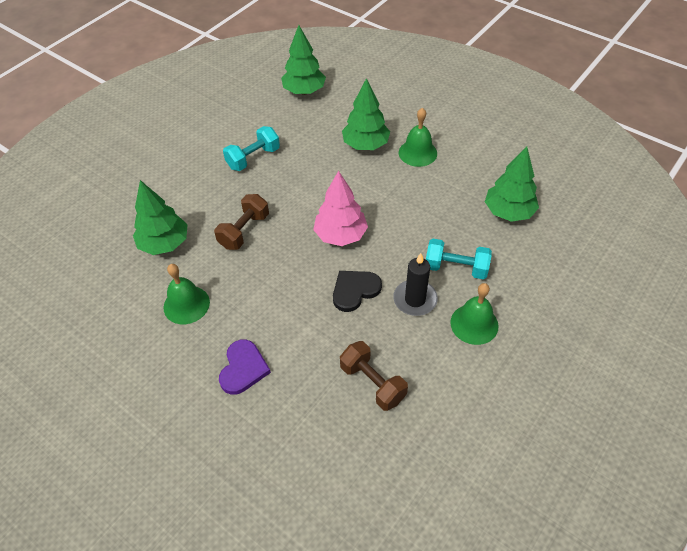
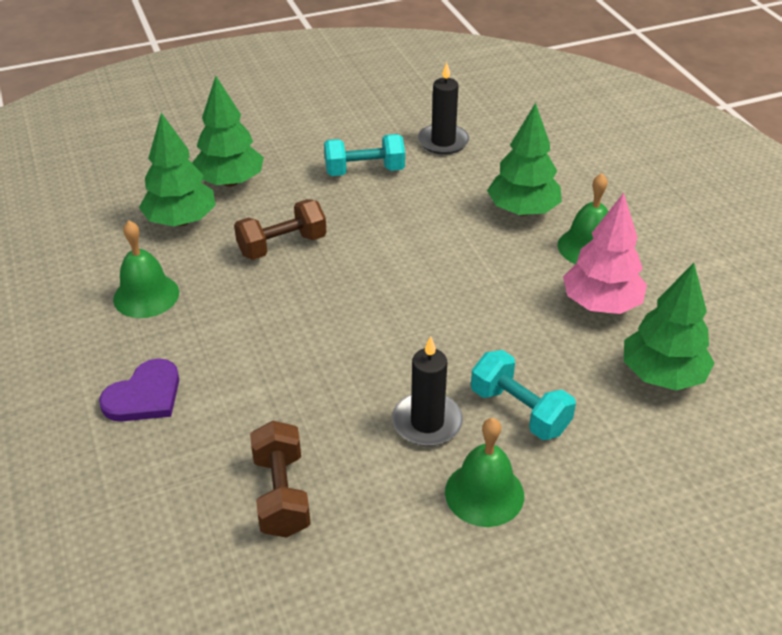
camera: 30 degrees right, 10 degrees down
(285, 118) = (443, 142): none -> black candle
(304, 91) = (495, 120): green tree -> green tree (230, 182)
(340, 235) = (396, 301): pink tree -> pink tree (601, 304)
(355, 290) = (357, 373): black heart -> none

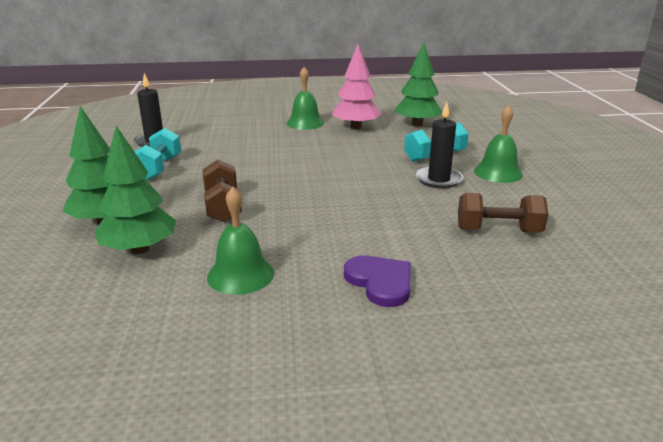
camera: 75 degrees left, 15 degrees down
(523, 210) = (256, 132): green tree -> none

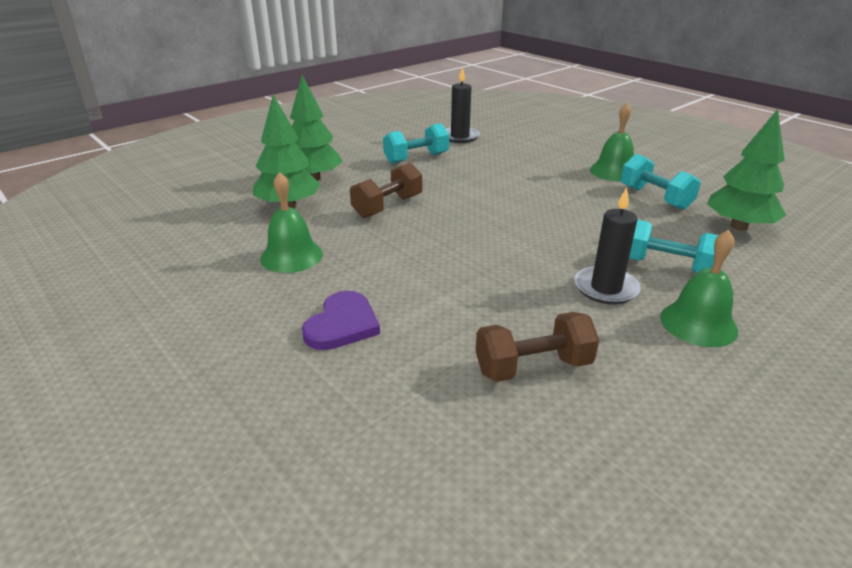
camera: 55 degrees right, 5 degrees up
(356, 127) = (655, 198): pink tree -> turquoise dumbbell
(498, 231) = (533, 367): brown dumbbell -> brown dumbbell turned 75 degrees counterclockwise

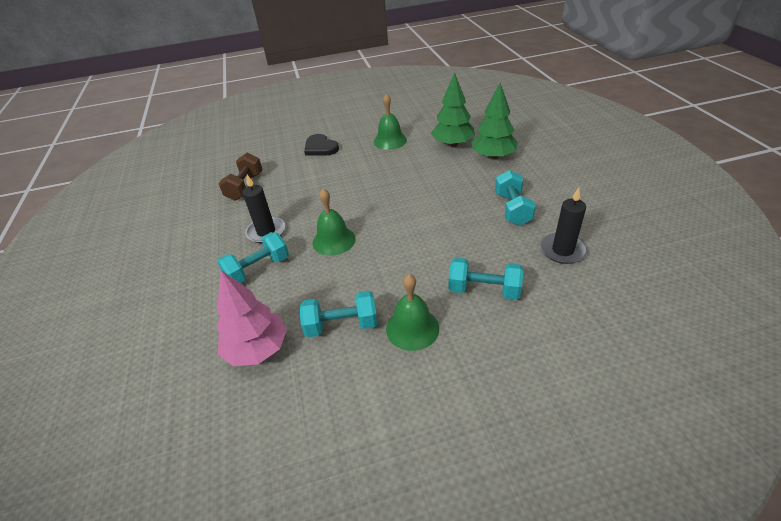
camera: 120 degrees right, 10 degrees up
(342, 324) = (320, 147): purple heart -> black heart
(387, 206) = (427, 178): brown dumbbell -> none
(539, 155) = (484, 290): none -> turquoise dumbbell
(698, 323) = (209, 250): green bell -> green bell (334, 240)
(738, 226) = (257, 349): green tree -> pink tree

